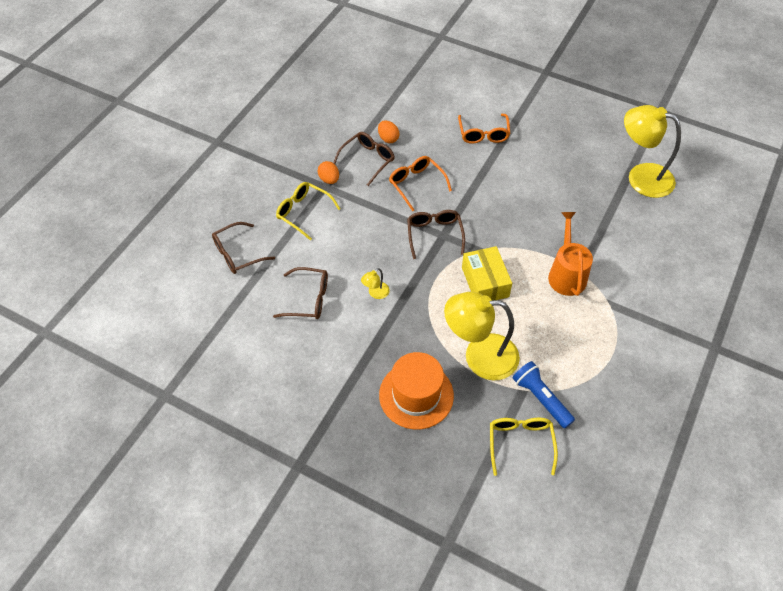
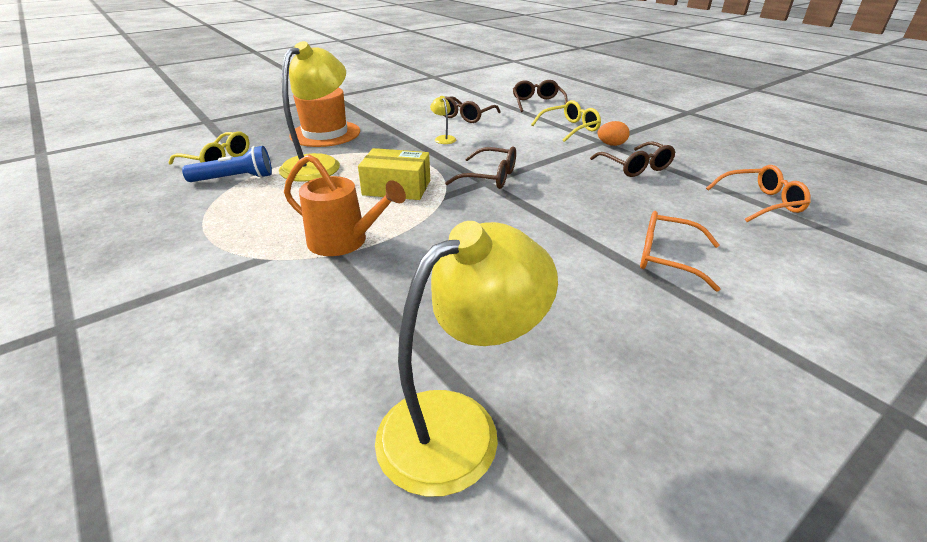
camera: 115 degrees right, 20 degrees down
(388, 138) = (673, 185): orange egg -> none
(416, 184) = (579, 184): orange glasses -> orange glasses (761, 202)

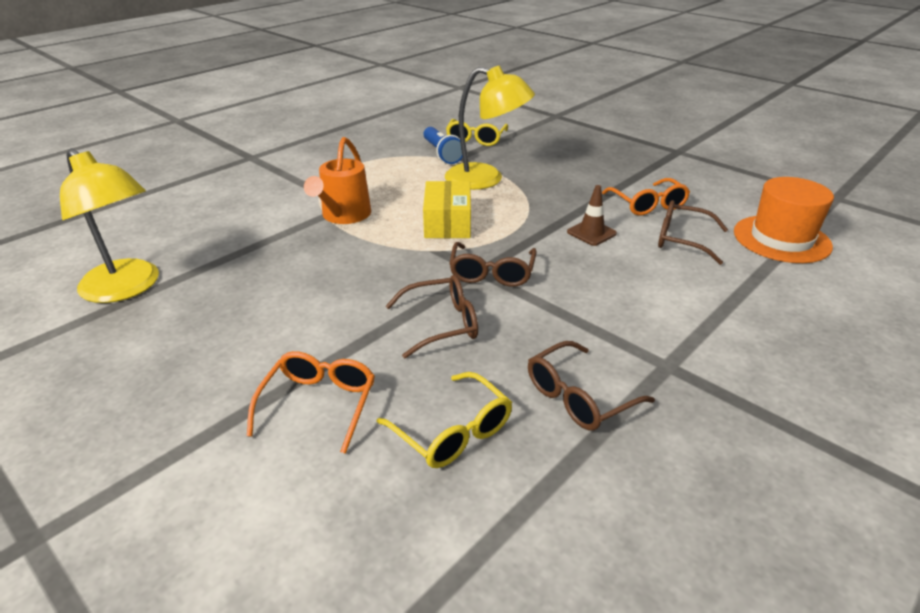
camera: 80 degrees right, 0 degrees up
(325, 133) = (561, 168): orange hat -> orange hat (781, 239)
(443, 138) = (591, 233): yellow lamp -> brown traffic cone
(537, 103) = (804, 297): brown glasses -> brown glasses (442, 324)
(570, 128) = (705, 332): yellow glasses -> yellow glasses (453, 432)
(611, 145) = (660, 375): orange egg -> none
(761, 202) = (494, 541): orange glasses -> orange glasses (648, 205)

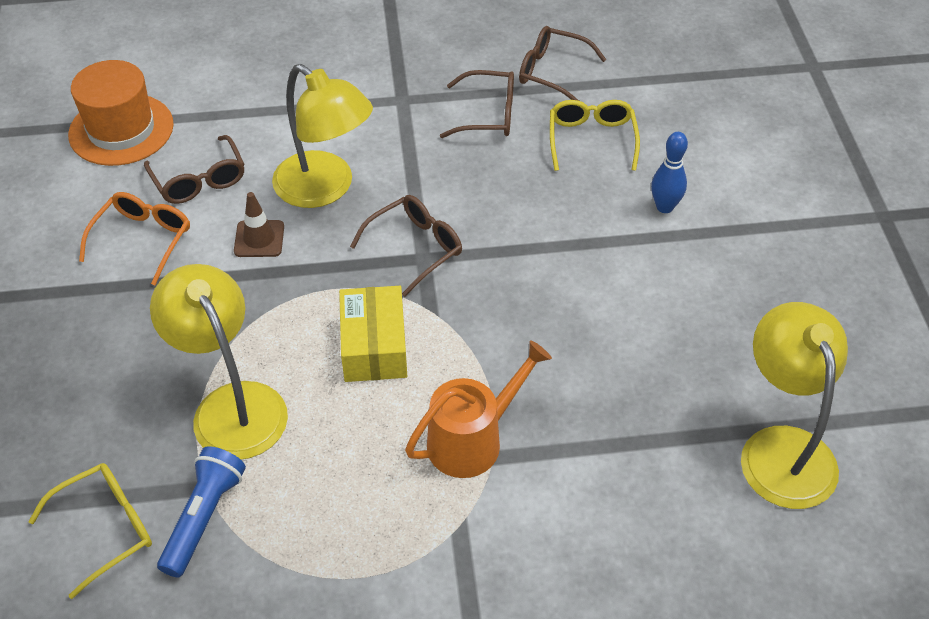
camera: 140 degrees left, 15 degrees up
(319, 404) = (664, 207): orange glasses -> blue bowling pin
(442, 324) = (516, 221): brown glasses -> brown glasses (552, 72)
(447, 223) = (374, 346): yellow box -> yellow box turned 45 degrees counterclockwise
(604, 274) = (325, 189): none -> yellow lamp

